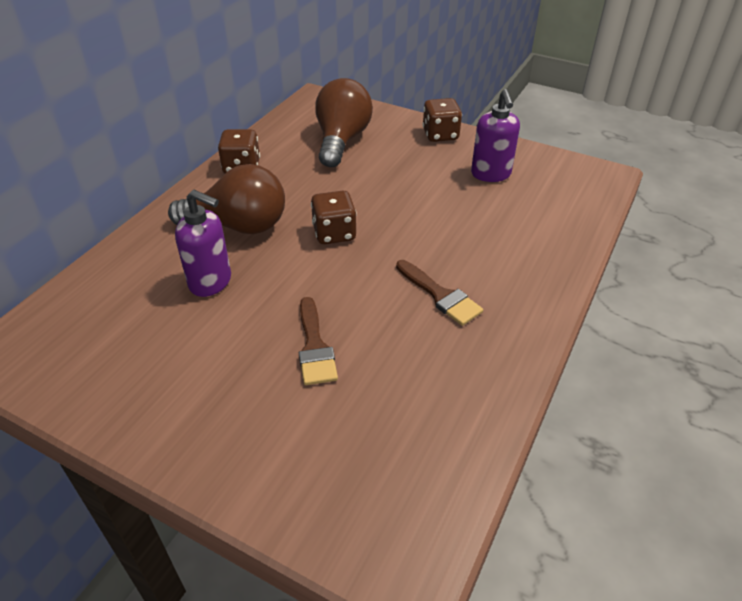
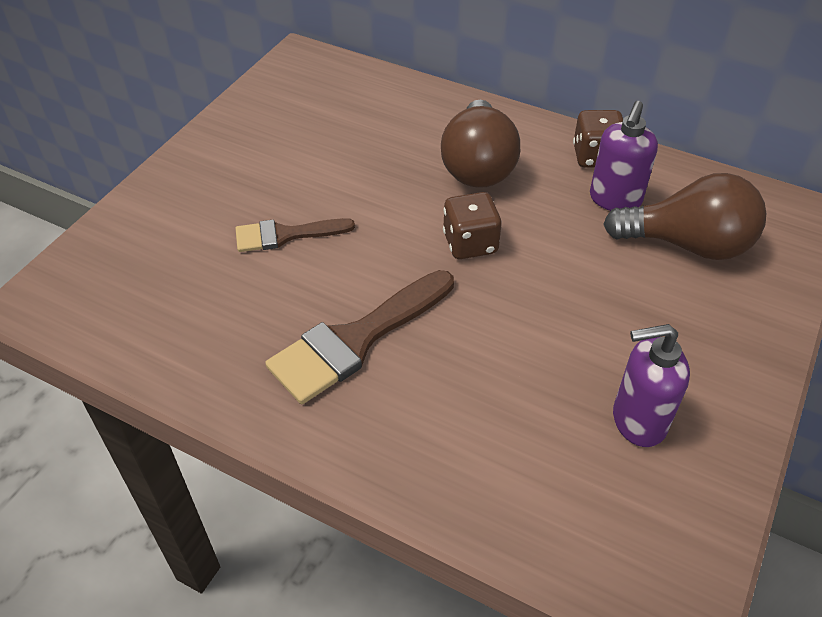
camera: 90 degrees right, 5 degrees up
(211, 282) = (384, 156): purple soap dispenser -> purple soap dispenser (615, 200)
(440, 135) = (742, 362): brown dice -> none
(440, 295) = (356, 340): brown brush -> brown brush, size x1.64

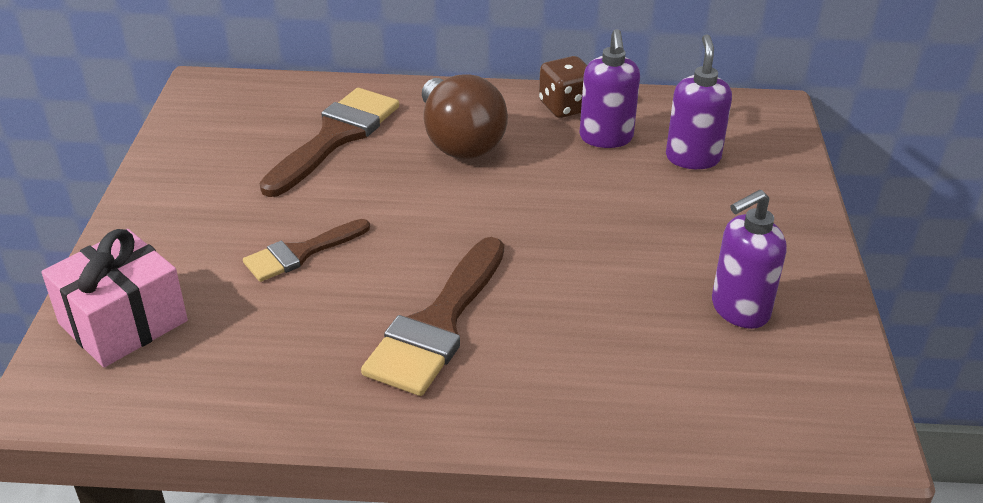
camera: 25 degrees left, 10 degrees down
(120, 255) = (123, 322): none -> pink gift
(375, 133) = (335, 137): none -> brown brush
(470, 243) = (495, 210): brown dice -> none
(688, 244) = (692, 158): brown light bulb -> purple soap dispenser

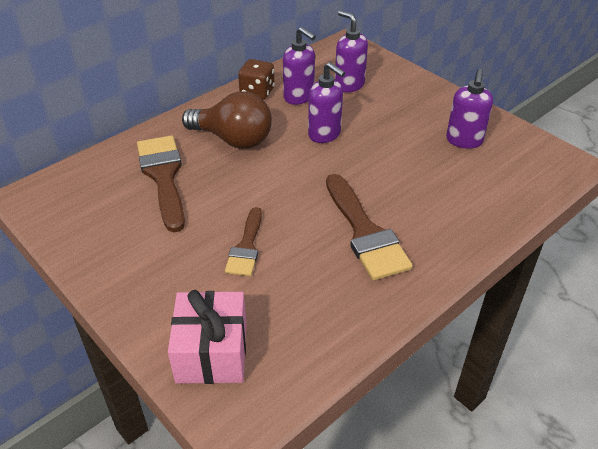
camera: 45 degrees left, 5 degrees up
(568, 195) = (325, 134): none -> purple soap dispenser

